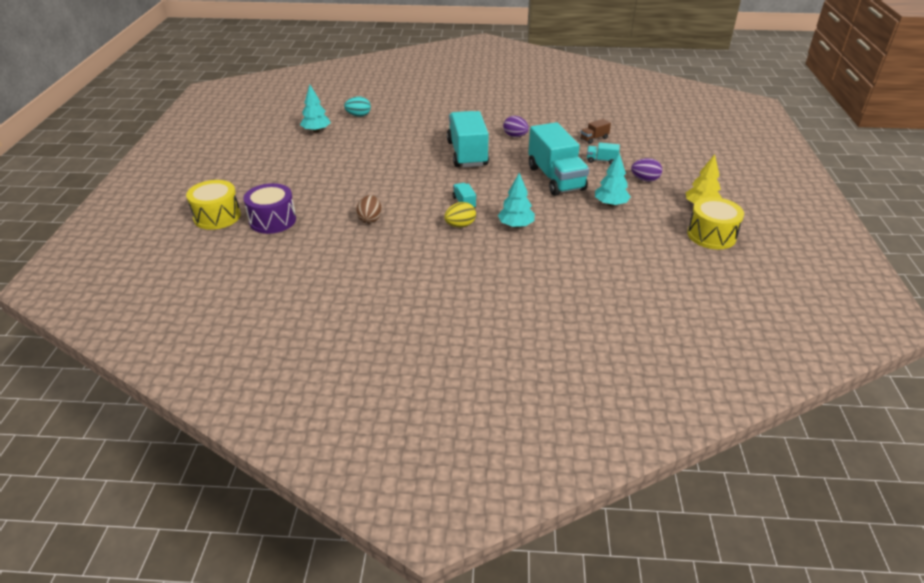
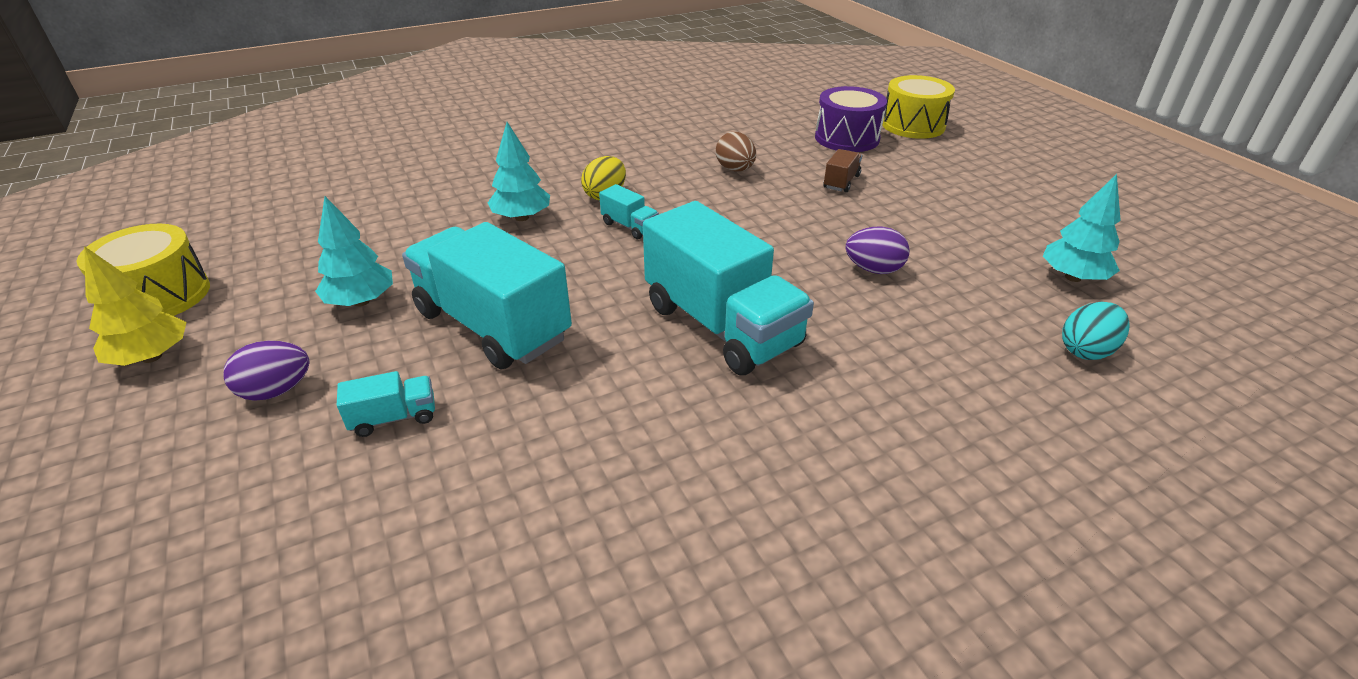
camera: 150 degrees right, 0 degrees up
(515, 136) = (661, 427): purple egg -> purple egg (873, 269)
(594, 139) = (430, 507): brown truck -> brown truck (841, 182)

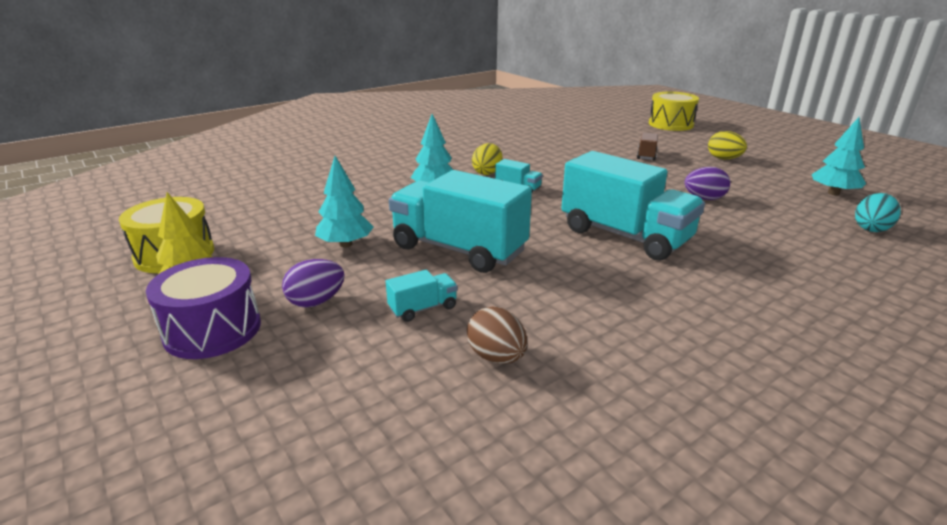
camera: 10 degrees left, 10 degrees down
(735, 169) = (569, 153): brown egg -> brown egg (496, 357)
(847, 138) = (632, 133): purple drum -> purple drum (212, 330)
(949, 197) = (723, 159): none -> yellow egg

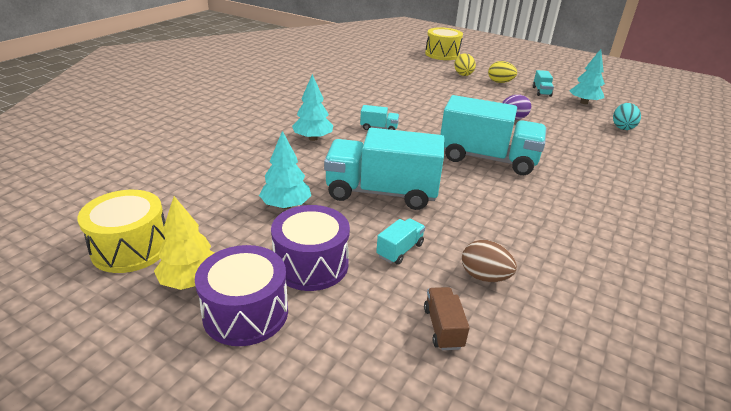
camera: 25 degrees left, 5 degrees up
(316, 302) = (311, 264): purple egg -> purple drum
(487, 172) = (342, 116): yellow egg -> yellow egg (463, 74)
(646, 155) = (447, 85): brown truck -> brown truck (443, 328)
(776, 174) = (541, 91): none -> turquoise truck

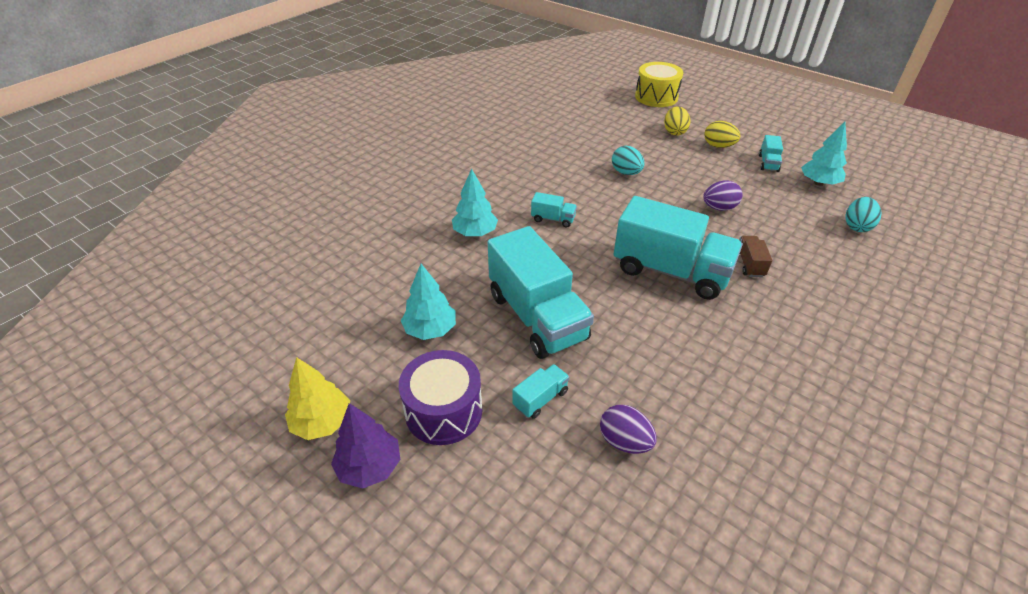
camera: 10 degrees right, 10 degrees up
(131, 248) = (269, 377): yellow drum -> none
(246, 313) = (370, 467): purple drum -> purple tree
(381, 192) = (537, 317): turquoise truck -> turquoise truck turned 135 degrees counterclockwise
(431, 98) = (626, 173): none -> turquoise egg
(443, 328) = (564, 504): brown truck -> brown truck (749, 264)
(484, 277) = (624, 441): brown egg -> purple egg

